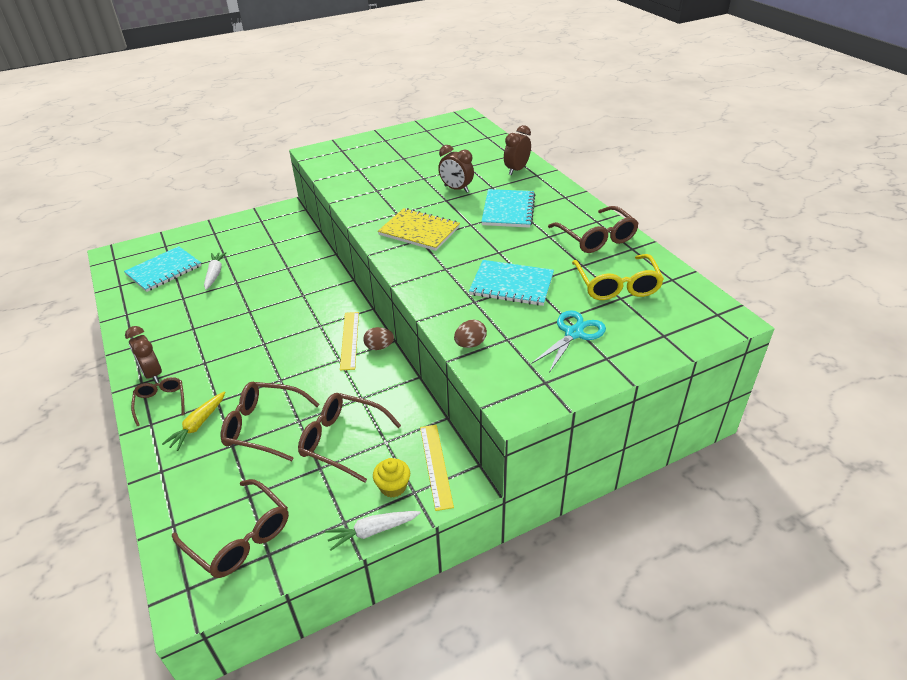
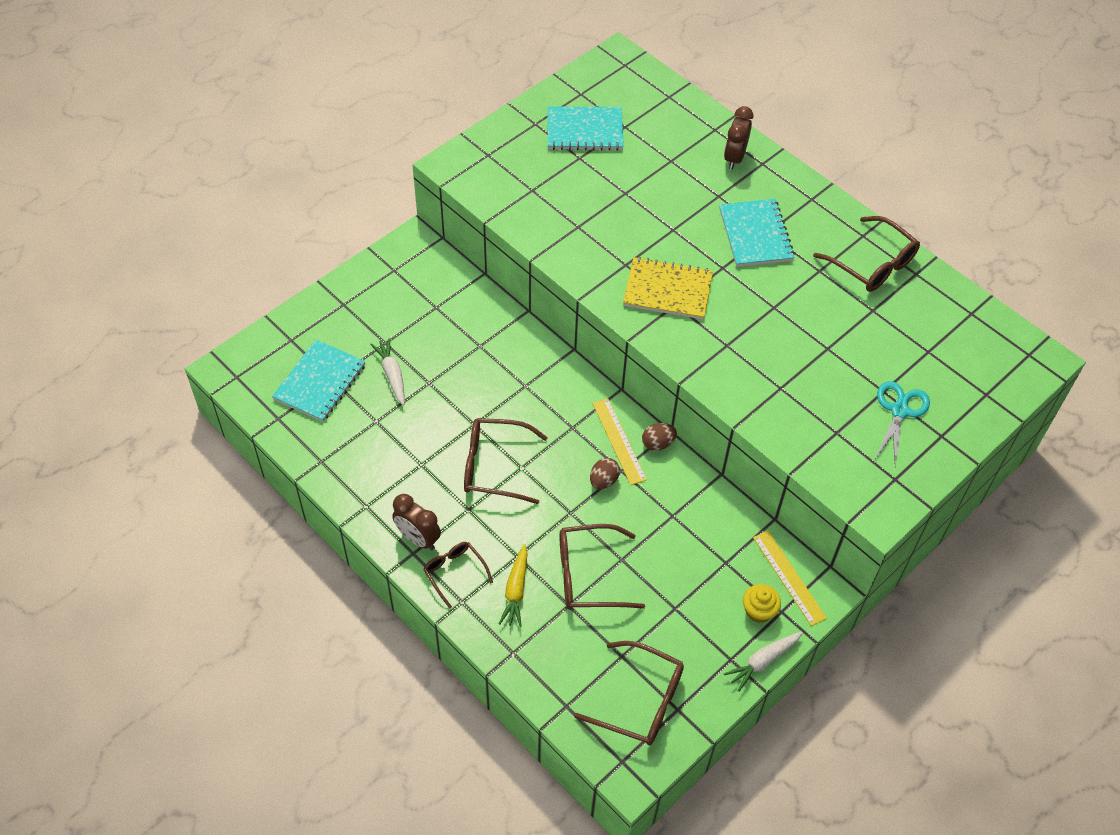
camera: 20 degrees left, 15 degrees up
(342, 440) = (681, 572): brown glasses -> brown glasses (494, 466)
(456, 189) = (676, 207): brown clock -> none
(470, 344) = (803, 447): brown egg -> brown egg (603, 481)
(511, 285) = (809, 355): turquoise notebook -> turquoise notebook (584, 130)
(617, 285) = (919, 334): yellow glasses -> none

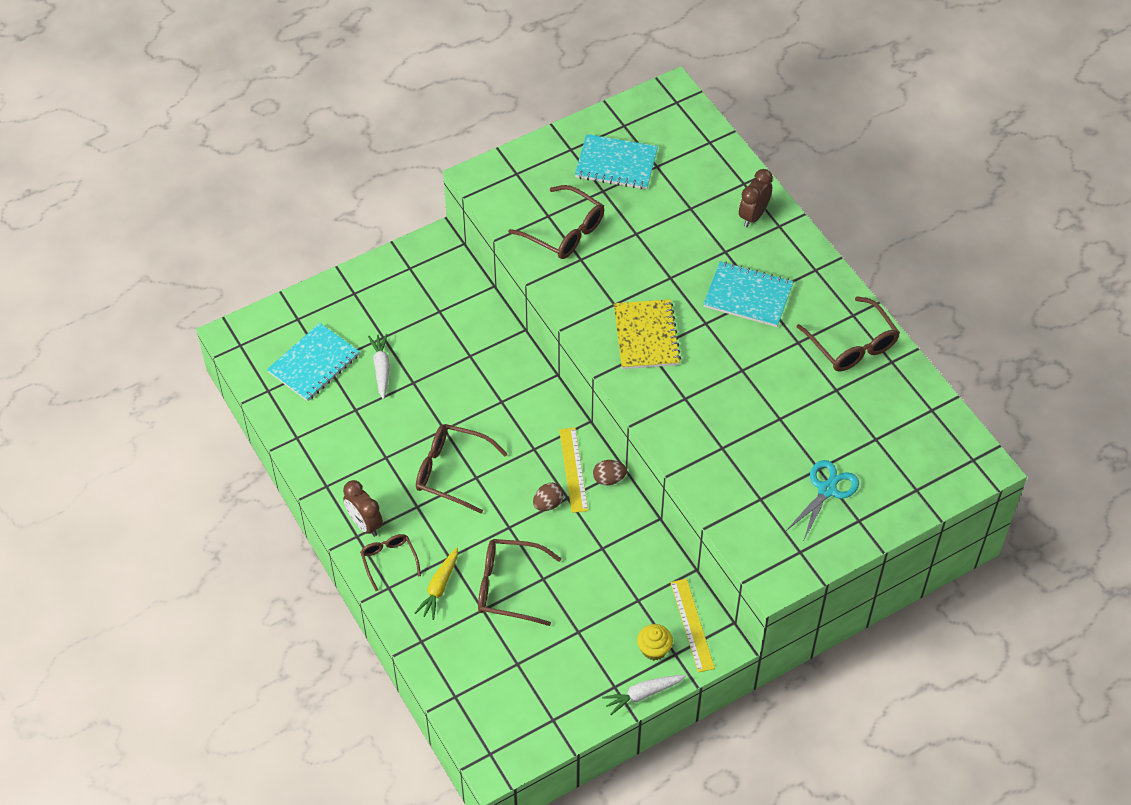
camera: 15 degrees right, 0 degrees up
(640, 701) = (522, 706): brown glasses -> brown glasses (564, 231)
(667, 290) = (646, 336): yellow notebook -> yellow notebook turned 60 degrees clockwise
(755, 234) = (748, 296): turquoise notebook -> turquoise notebook turned 75 degrees counterclockwise

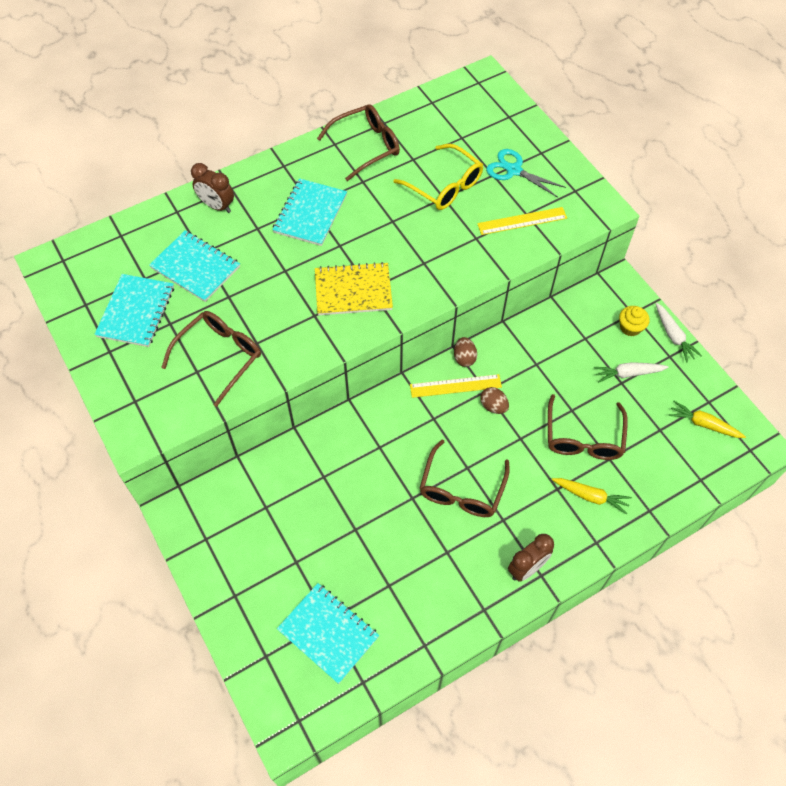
camera: 90 degrees left, 5 degrees up
(381, 368) = (337, 561): white carrot -> white carrot (628, 374)
(389, 560) = (566, 543): brown glasses -> none
(523, 709) = (703, 424): none -> yellow carrot
(671, 204) = (195, 267): none -> turquoise notebook
(692, 625) = (604, 300): yellow ruler -> yellow ruler (522, 221)
(797, 420) = (444, 186): none -> yellow glasses

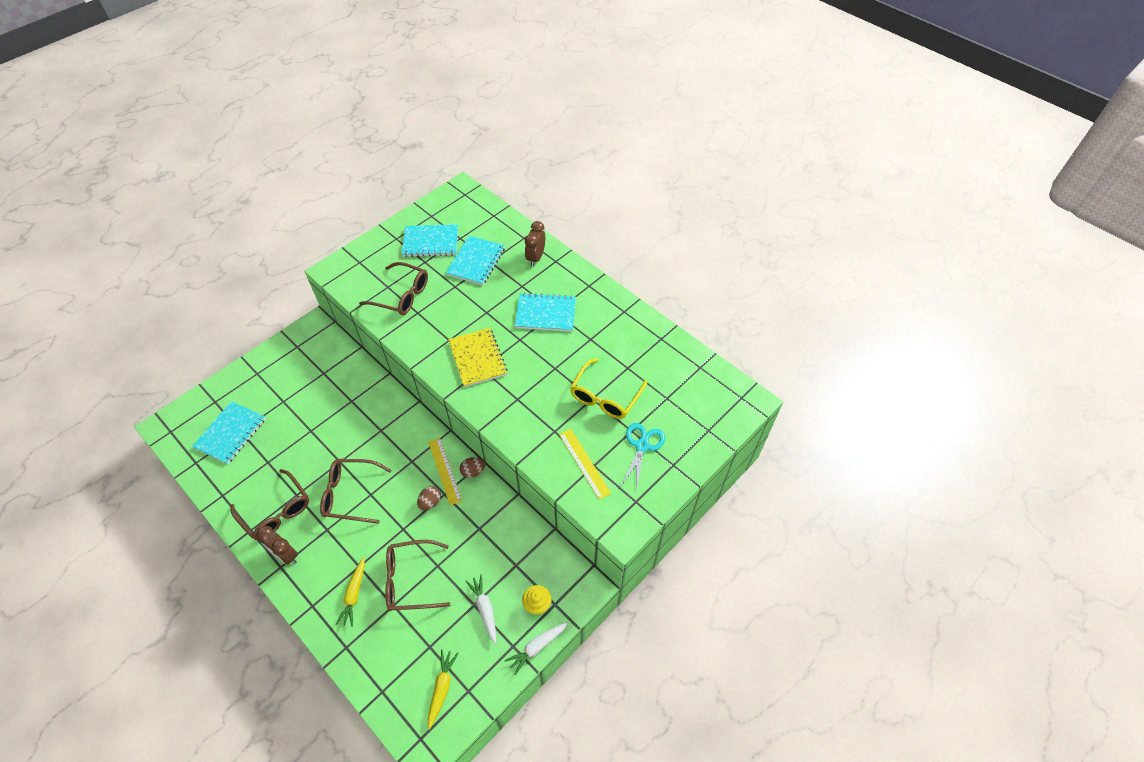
camera: 75 degrees right, 5 degrees down
(366, 146) = (629, 332): brown glasses -> brown glasses (276, 511)

